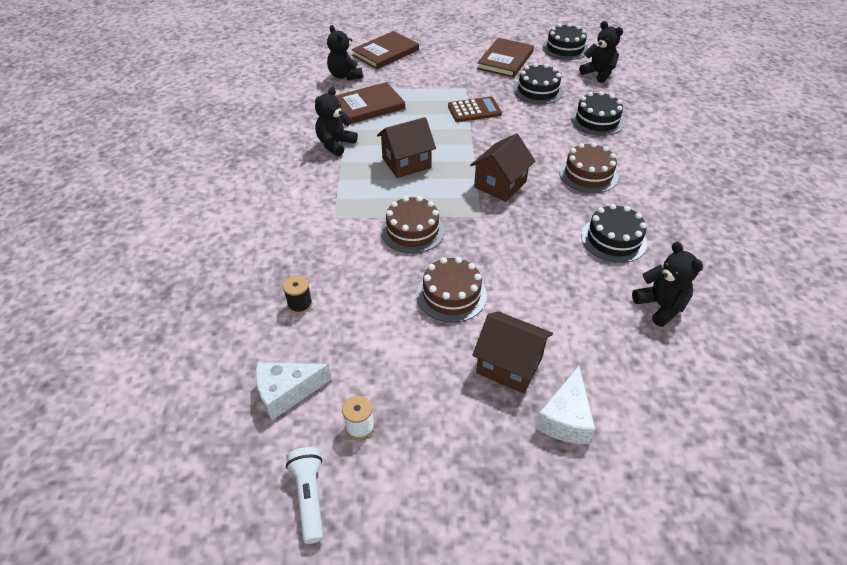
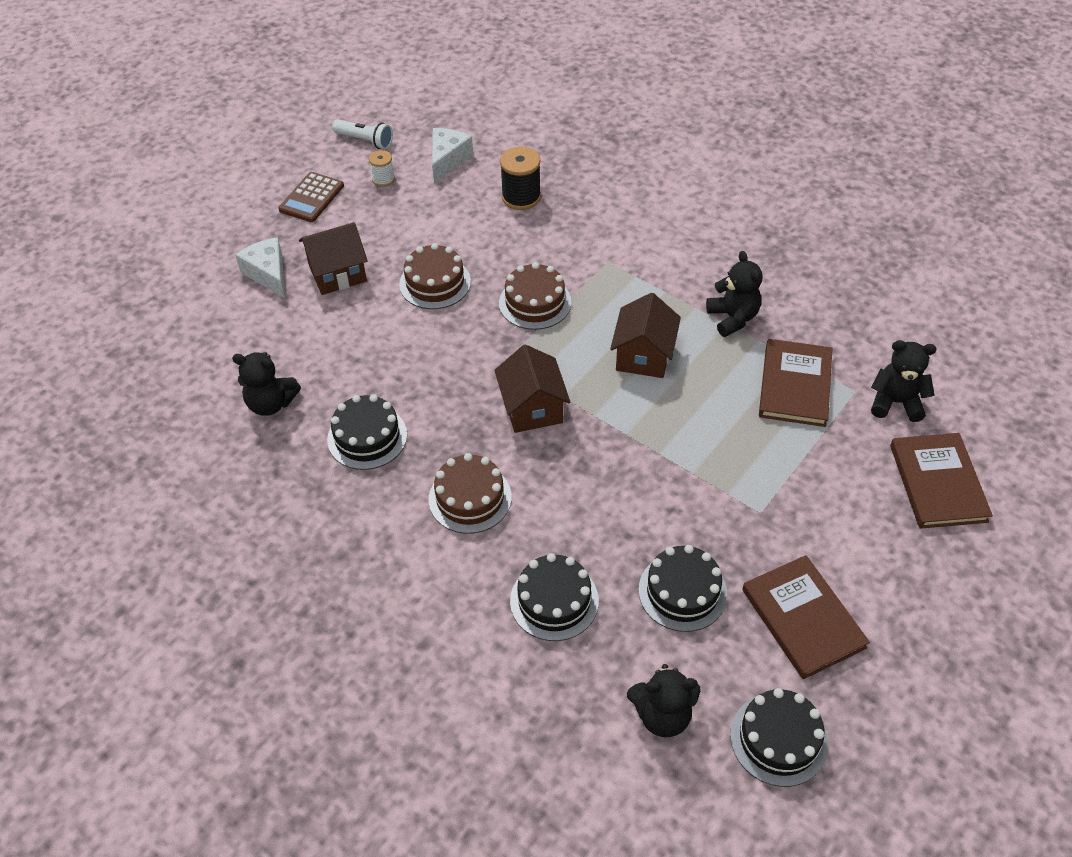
camera: 130 degrees right, 5 degrees up
(300, 304) = (521, 197): black spool -> black spool, size x1.70
(474, 110) = (695, 484): brown calculator -> brown calculator (311, 198)

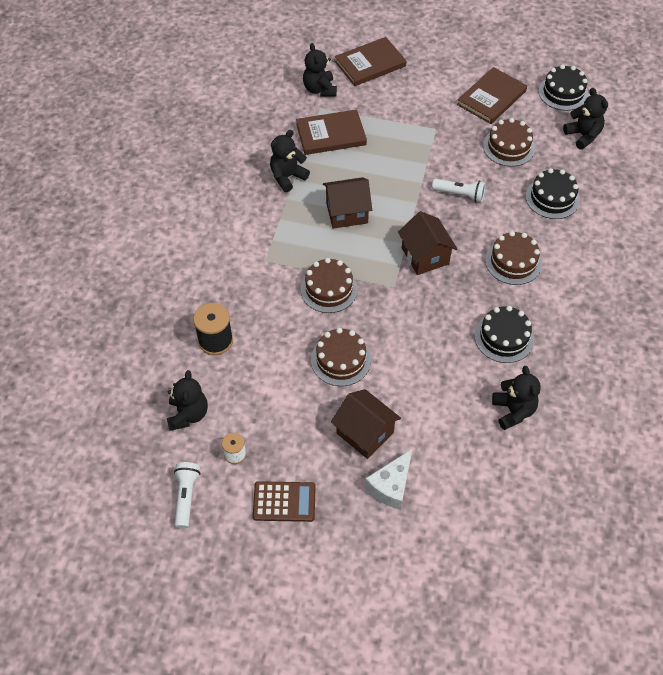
camera: 115 degrees left, 5 degrees up
(448, 160) = (188, 414): white cheese -> black teddy bear
(532, 408) = (425, 256): brown house -> brown house turned 75 degrees counterclockwise
(616, 488) = (460, 195): none -> white flashlight
(682, 592) = (508, 147): black cake -> brown cake

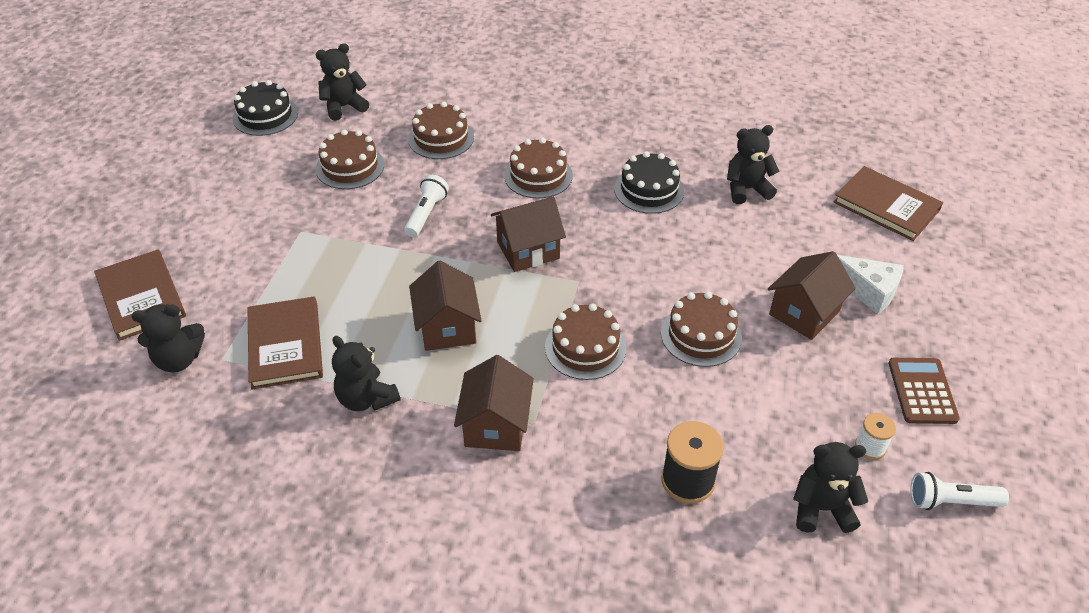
camera: 90 degrees left, 10 degrees down
(264, 241) = (496, 425): none -> brown house
(491, 98) = (256, 176): brown book -> brown book (886, 206)
(552, 198) = (441, 138): black cake -> brown cake

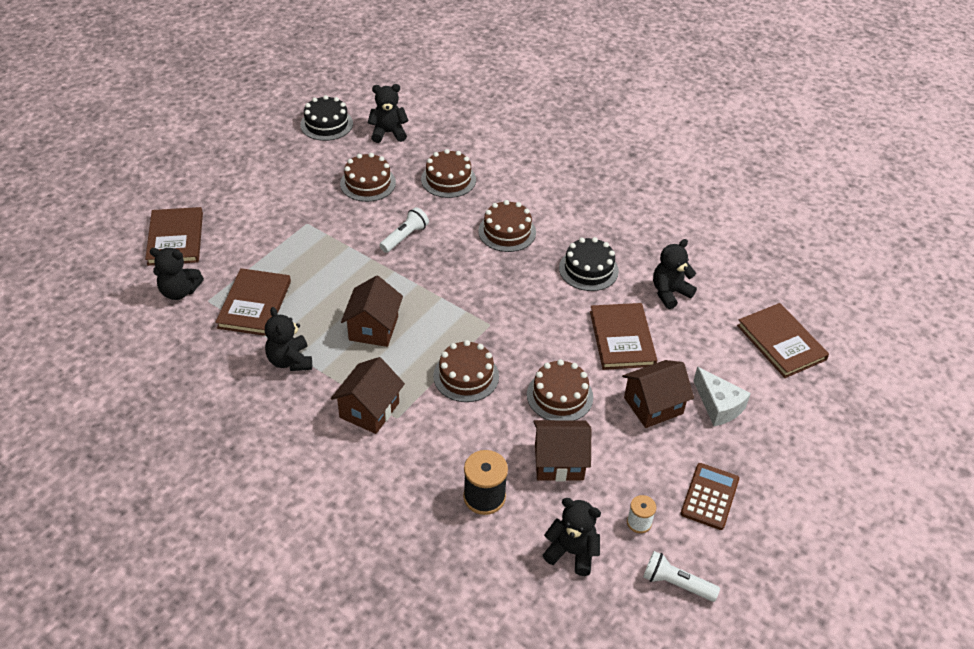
camera: 20 degrees right, 0 degrees up
(528, 250) = (465, 288): brown house -> brown house (559, 462)
(728, 252) = (622, 338): none -> brown book
(746, 189) = (669, 293): black teddy bear -> black teddy bear turned 45 degrees counterclockwise

